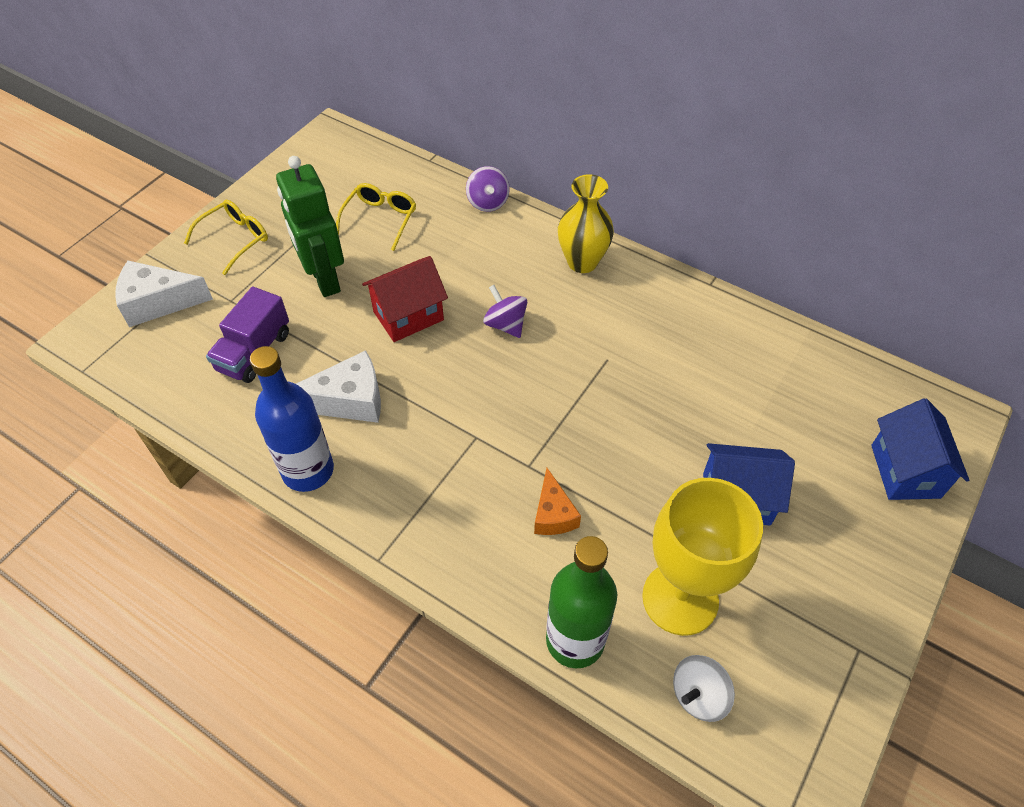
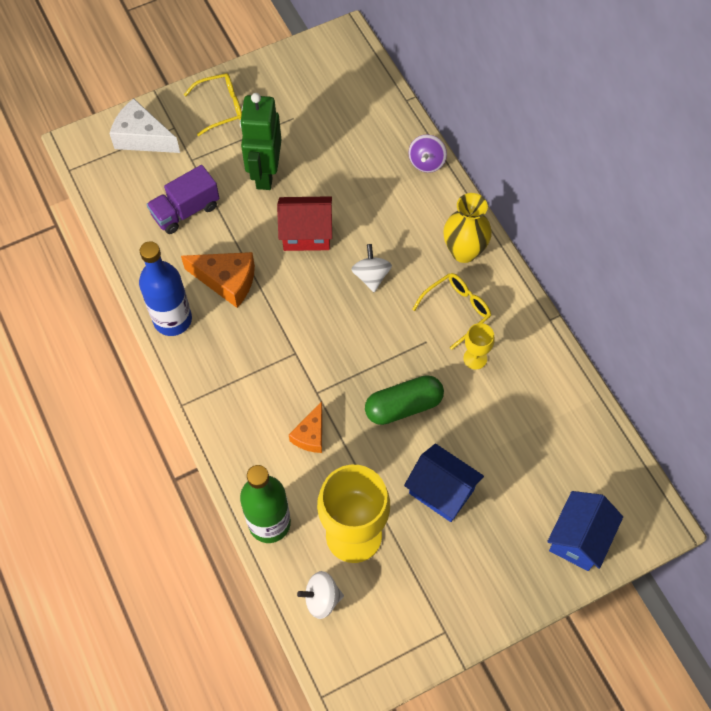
camera: 30 degrees right, 10 degrees up
(348, 401) = (227, 281): white cheese -> orange cheese
(380, 219) = (335, 139): yellow glasses -> yellow glasses (457, 310)
(505, 324) = (371, 276): purple spinning top -> white spinning top
(631, 432) = (403, 406): none -> green capsule
(668, 352) = (475, 358): none -> yellow goblet

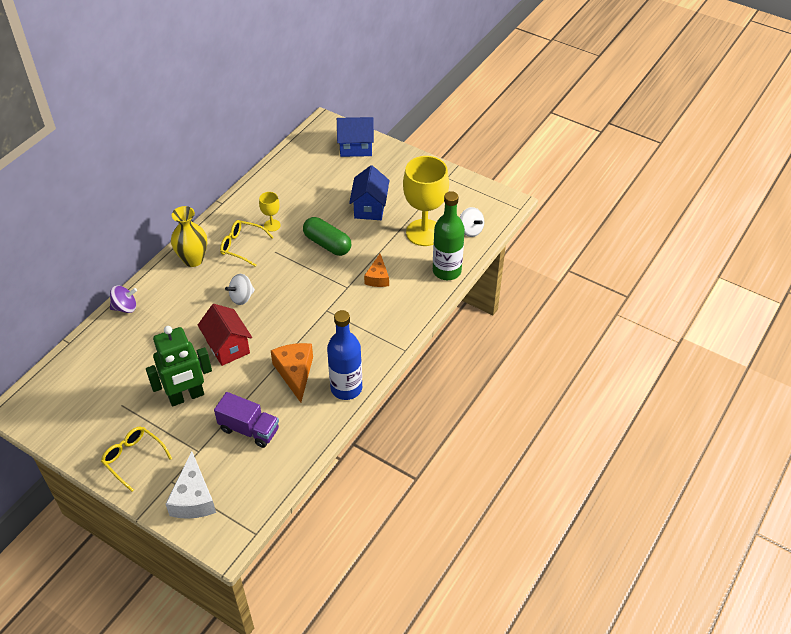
camera: 120 degrees left, 15 degrees down
(310, 435) = (377, 277): orange cheese -> orange cheese turned 105 degrees clockwise

